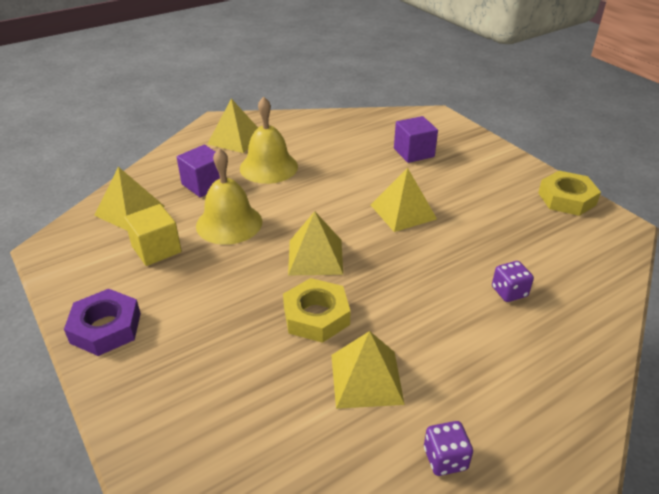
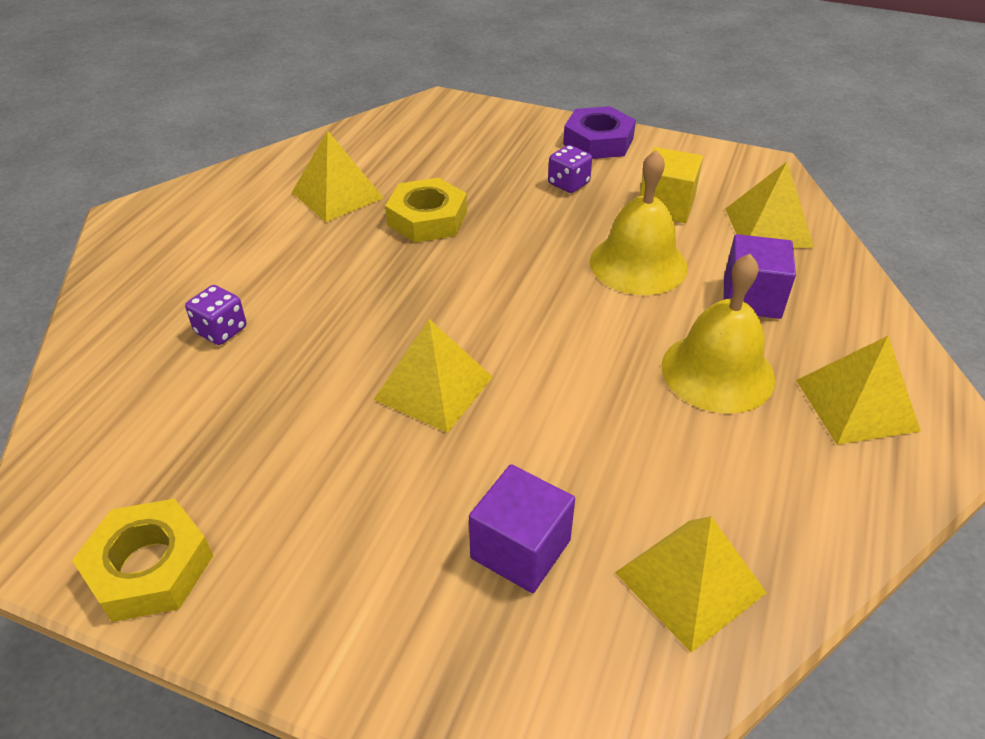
camera: 145 degrees right, 5 degrees up
(315, 257) = (489, 271): yellow pyramid -> yellow pyramid (690, 582)
(445, 459) = (239, 176): purple dice -> purple dice (568, 184)

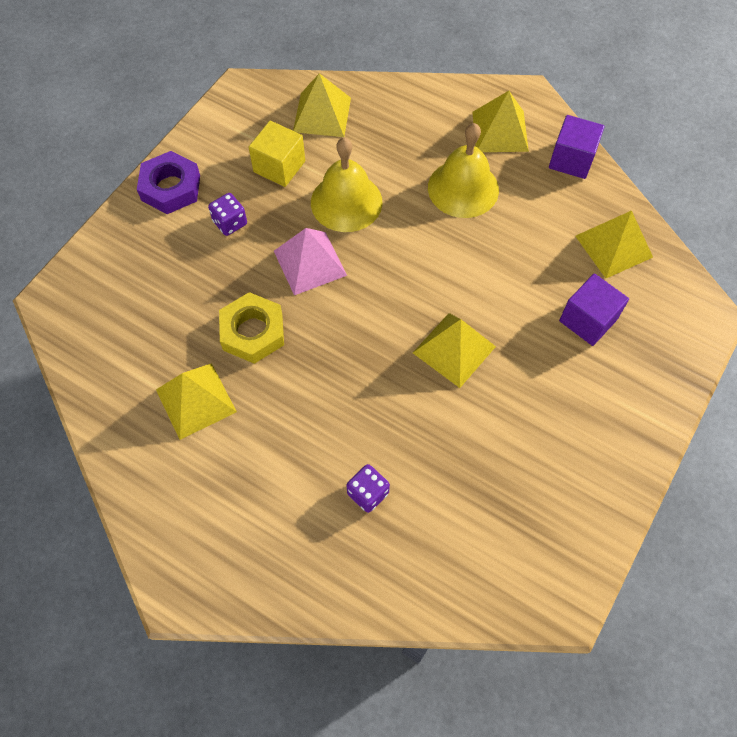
camera: 80 degrees left, 20 degrees up
(149, 567) = (587, 525): yellow nut -> none
(534, 247) = (310, 263): none -> pink pyramid
(751, 298) = (397, 149): purple cube -> purple cube (571, 160)

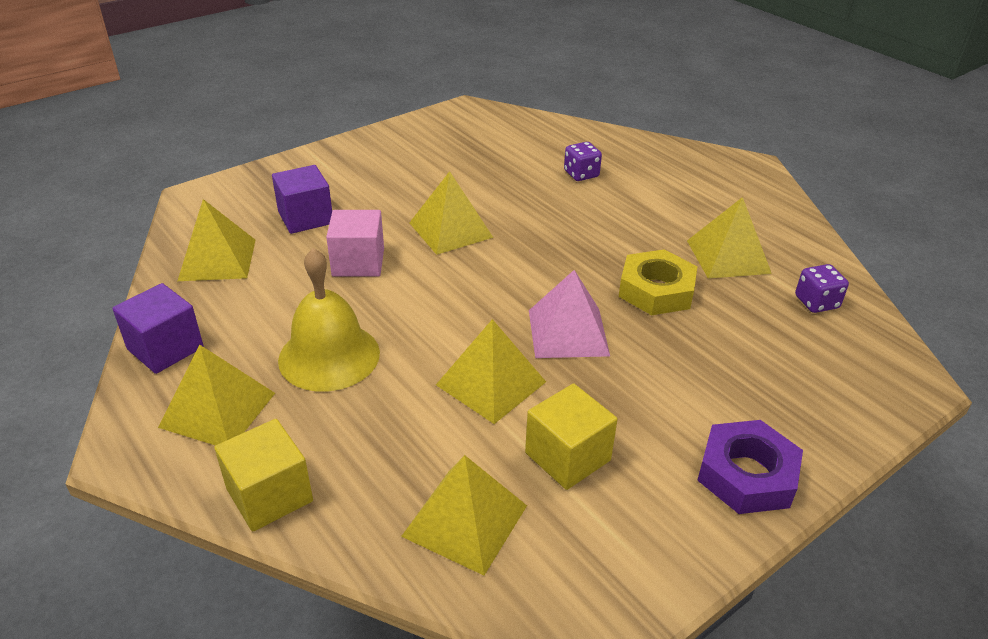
camera: 160 degrees left, 25 degrees down
(230, 223) = (661, 402): purple dice -> purple dice (816, 302)
(346, 202) = (491, 383): yellow bell -> yellow pyramid
(431, 96) = (269, 495): none -> yellow cube
(504, 281) = (358, 262): none -> pink cube

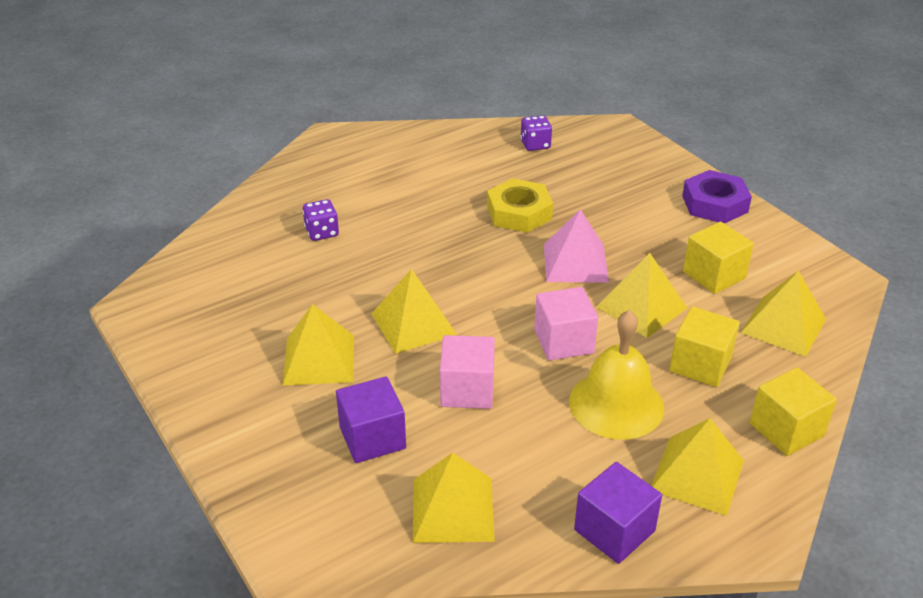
camera: 85 degrees left, 0 degrees up
(388, 427) = (700, 364): none -> yellow cube
(427, 321) = (563, 341): none -> pink cube
(728, 256) = (473, 172): yellow pyramid -> yellow pyramid (319, 359)

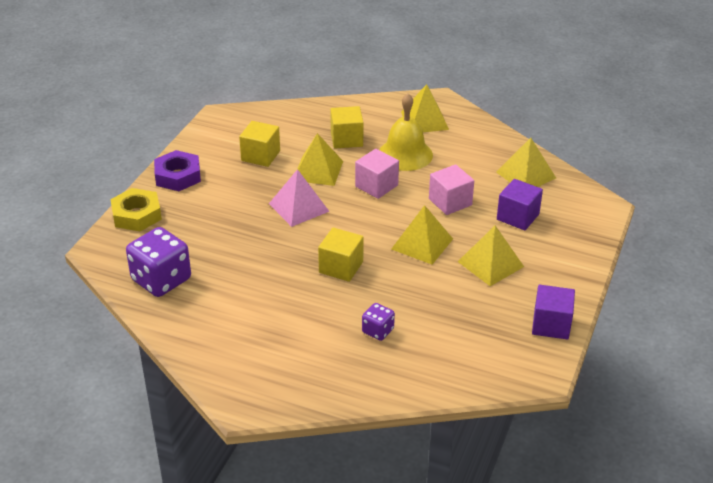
camera: 125 degrees left, 0 degrees up
(519, 212) = (264, 251): yellow nut -> yellow nut (137, 215)
(535, 145) = (161, 280): purple dice -> purple dice, size x1.94
(614, 530) = (482, 131): purple cube -> purple cube (551, 325)
(783, 325) = (286, 124): yellow pyramid -> none
(786, 429) = (367, 106): yellow cube -> yellow cube (341, 267)

